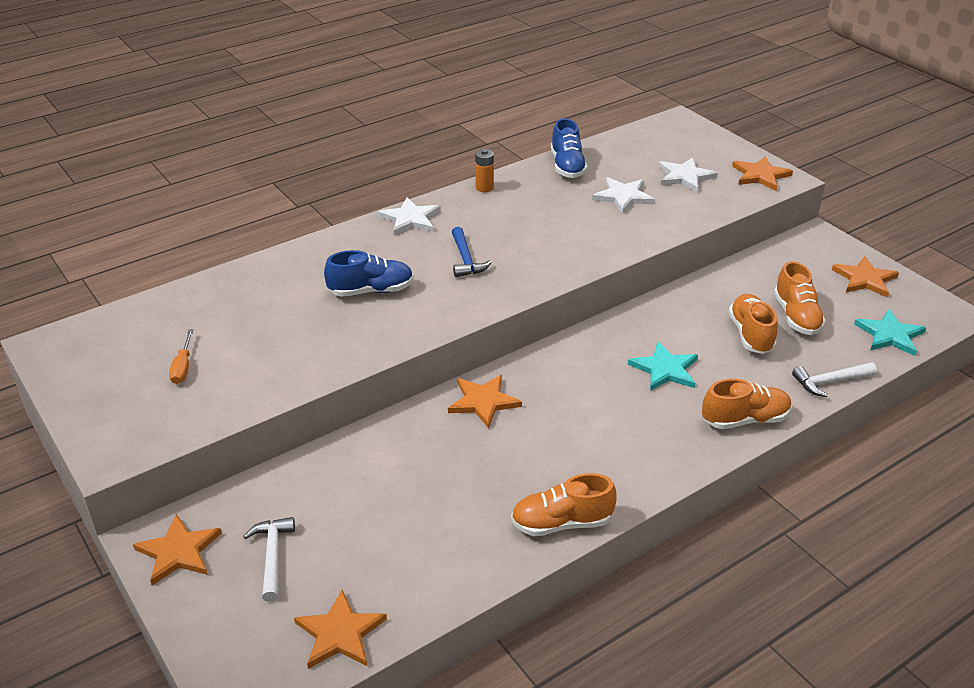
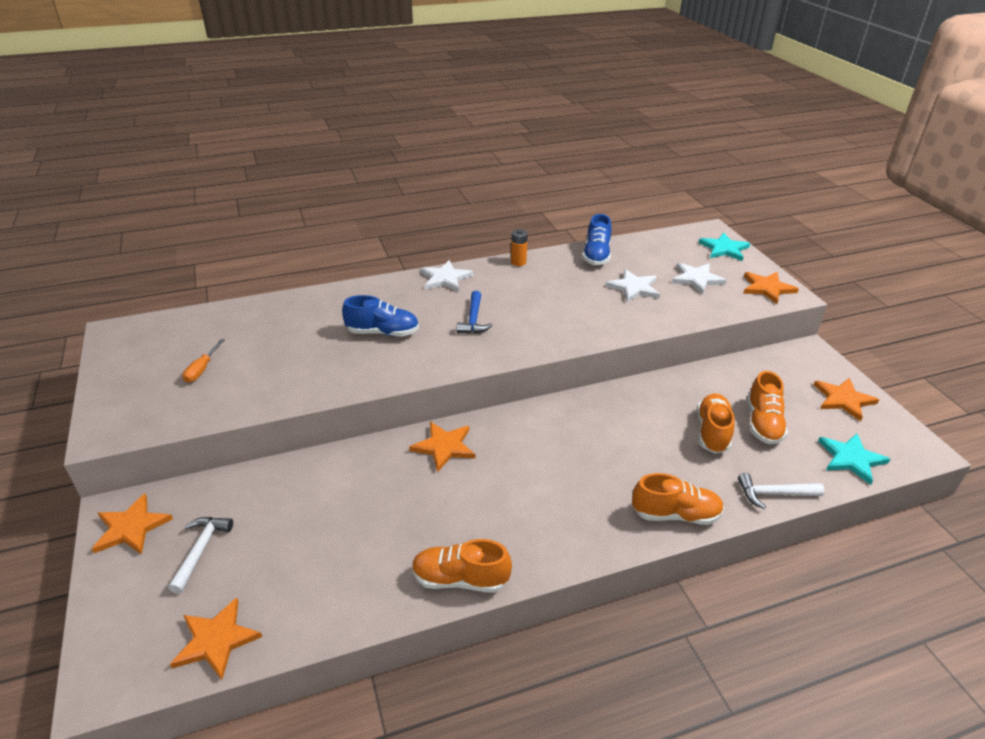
camera: 15 degrees right, 0 degrees up
(665, 369) = (618, 449): turquoise star -> turquoise star (724, 249)

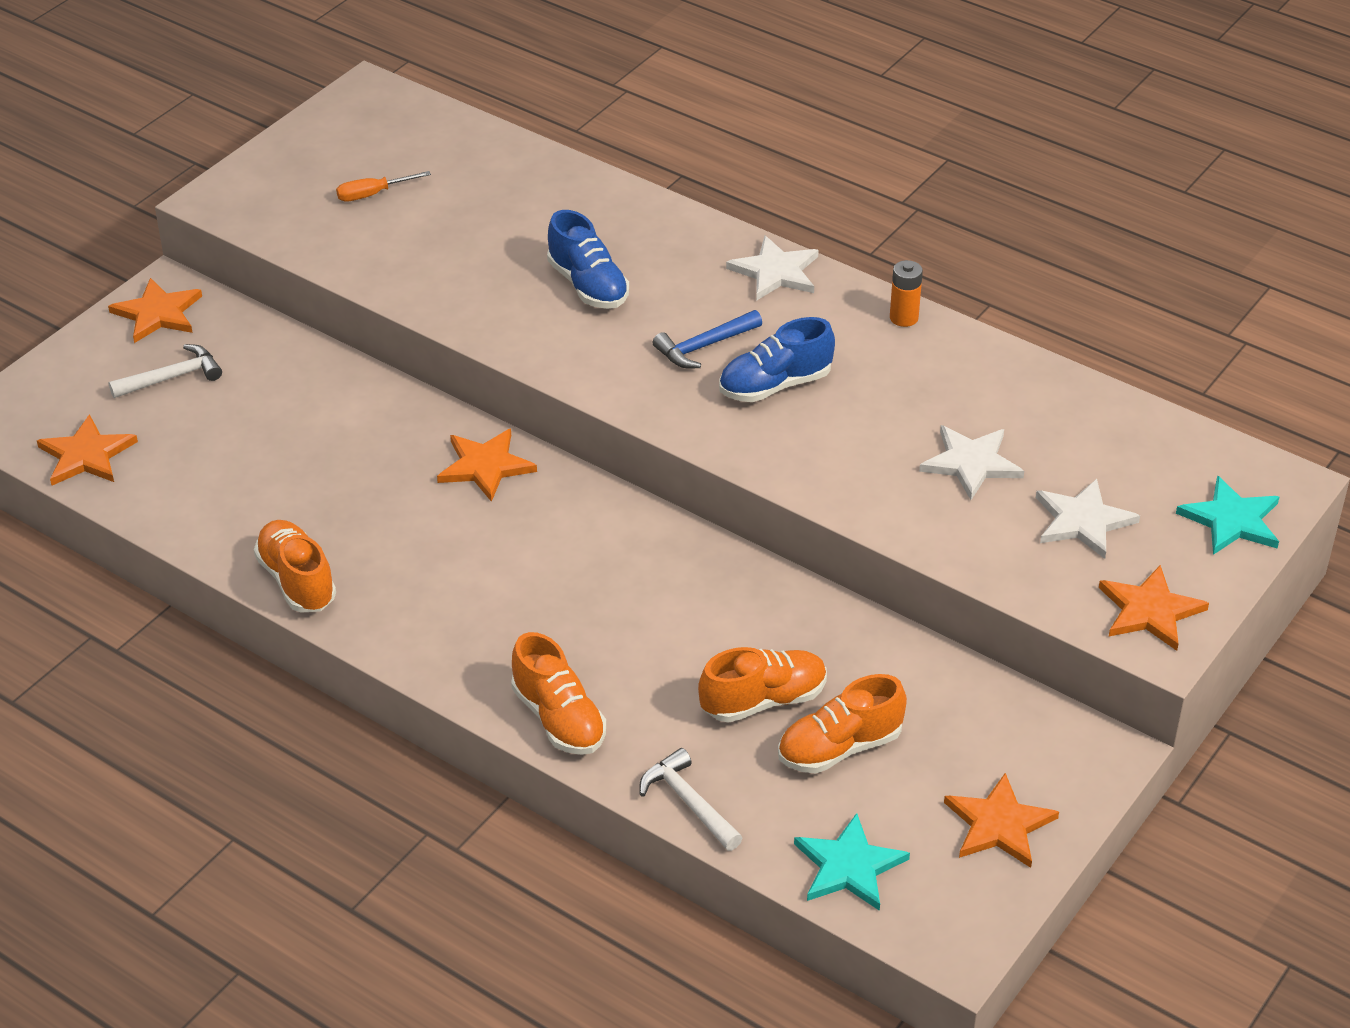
camera: 55 degrees right, 5 degrees up
(596, 255) = (1025, 386): blue shoe -> blue shoe (775, 385)

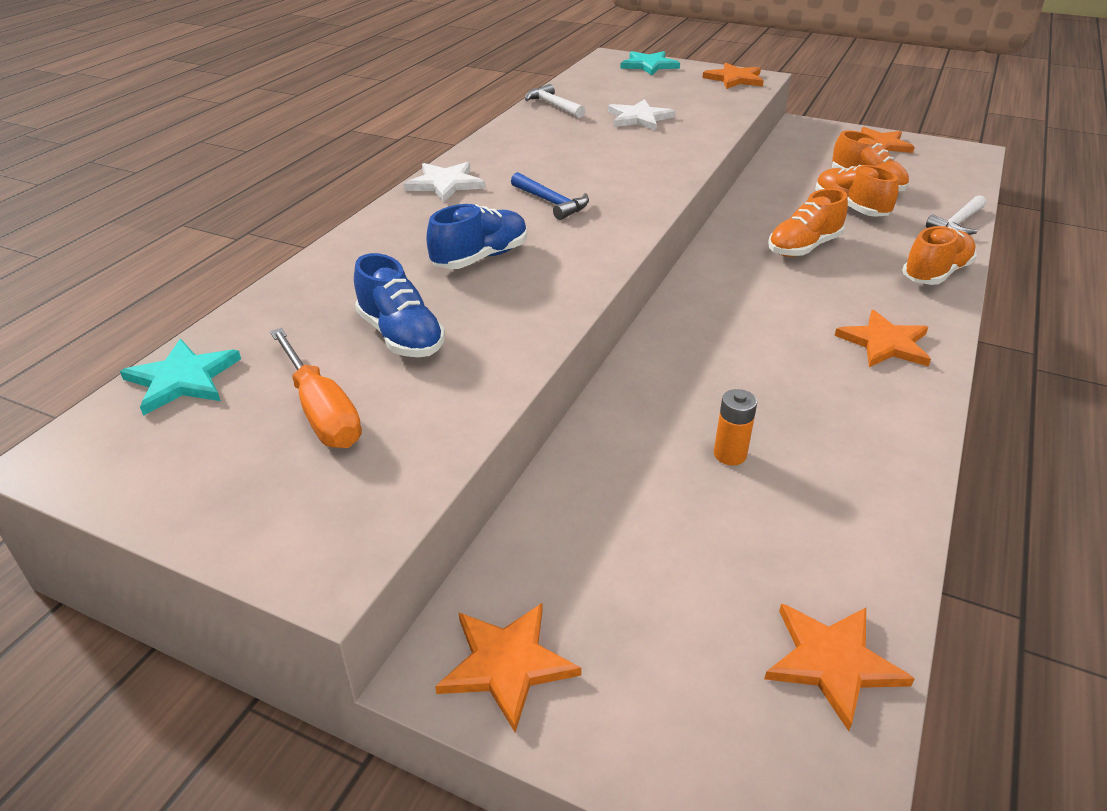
camera: 100 degrees left, 5 degrees down
(172, 377) = (642, 608): white hammer -> white hammer (553, 105)
(297, 581) = (905, 425): orange shoe -> orange shoe (803, 247)
(372, 194) = (321, 411): orange screwdriver -> orange screwdriver, size x1.68
(485, 466) = (686, 340): orange star -> orange star (885, 343)
(775, 385) = (588, 175): blue shoe -> blue shoe (401, 336)
(849, 866) = (951, 177): turquoise star -> turquoise star (183, 379)
(904, 318) = (493, 141): orange battery -> orange battery (730, 454)
(1082, 521) = (673, 93): white star -> none

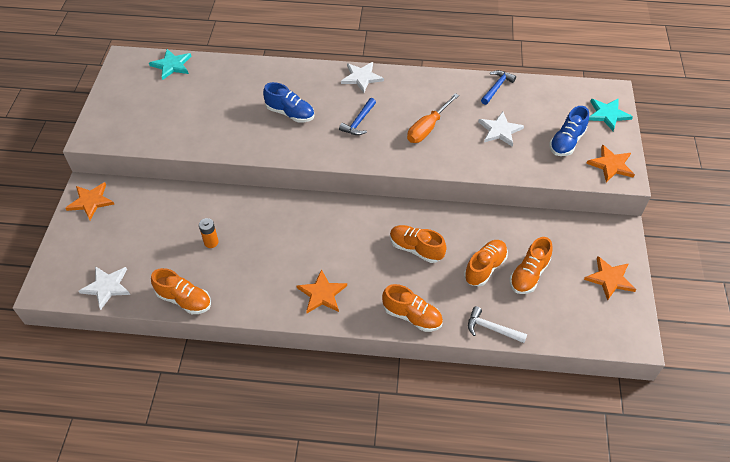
camera: 70 degrees right, 15 degrees up
(321, 411) = (163, 107): orange screwdriver -> orange screwdriver (427, 128)
(401, 336) = (217, 110): blue shoe -> blue shoe (566, 142)
(553, 105) = (496, 87): white hammer -> blue hammer
(832, 662) = (107, 287): orange star -> white star
(887, 519) = (184, 300): none -> orange shoe

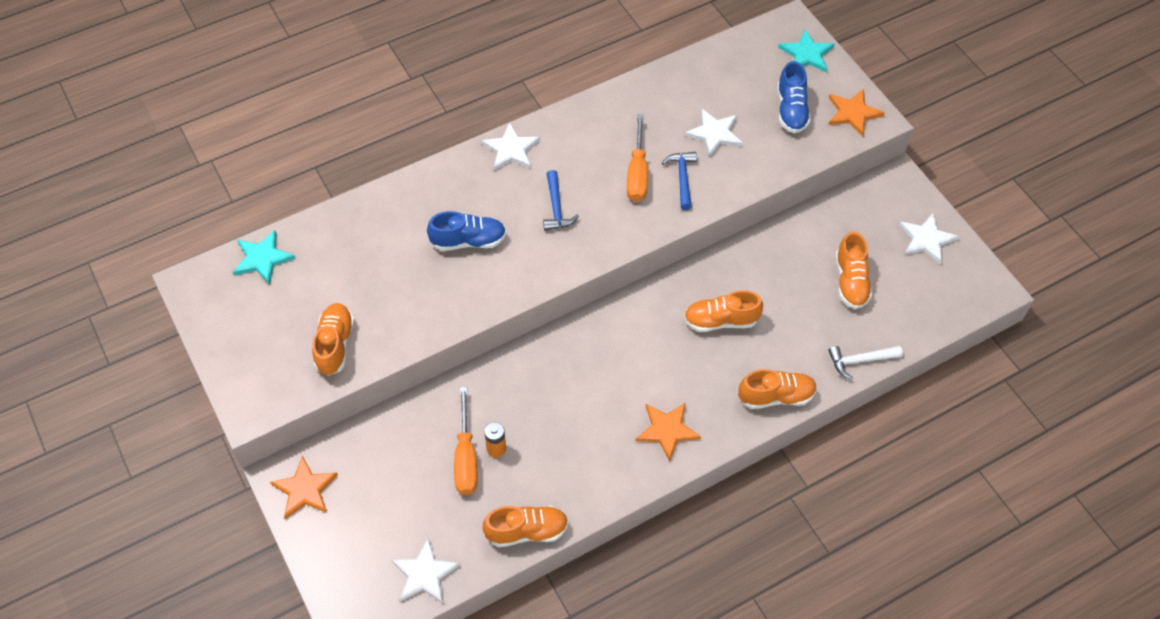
camera: 35 degrees left, 5 degrees up
(190, 236) = (466, 457): none -> orange screwdriver
(485, 268) = (804, 299): orange shoe -> orange shoe (335, 345)
(496, 87) = (670, 82): blue hammer -> blue hammer (682, 178)
(610, 279) = (926, 239): orange star -> white star

